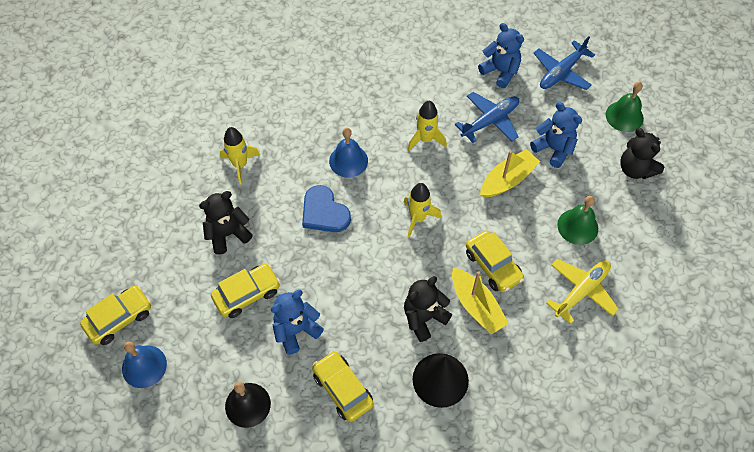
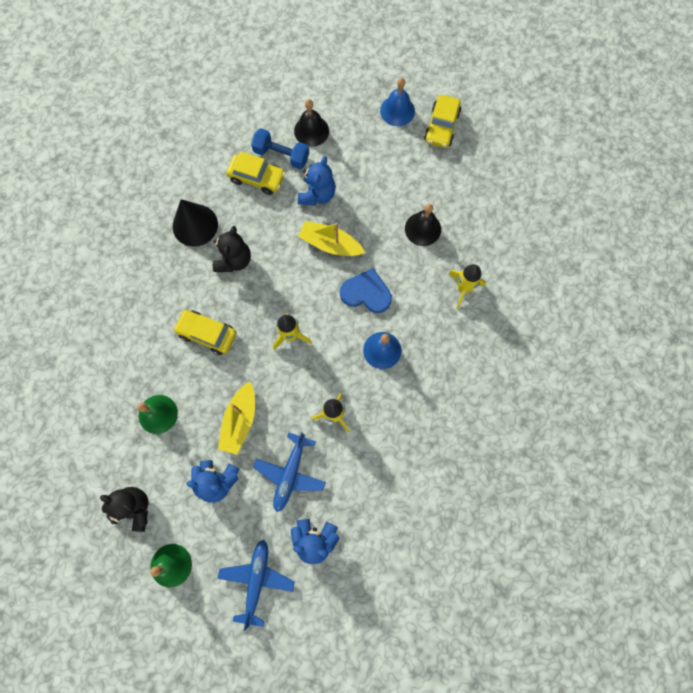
camera: 145 degrees right, 15 degrees up
(228, 234) = (423, 229): black teddy bear -> black bell
(247, 294) = (371, 196): yellow car -> none
(299, 398) = (281, 155): none -> blue dumbbell
(476, 306) = (201, 293): yellow boat -> yellow boat (330, 244)
(581, 291) = (127, 357): yellow plane -> none

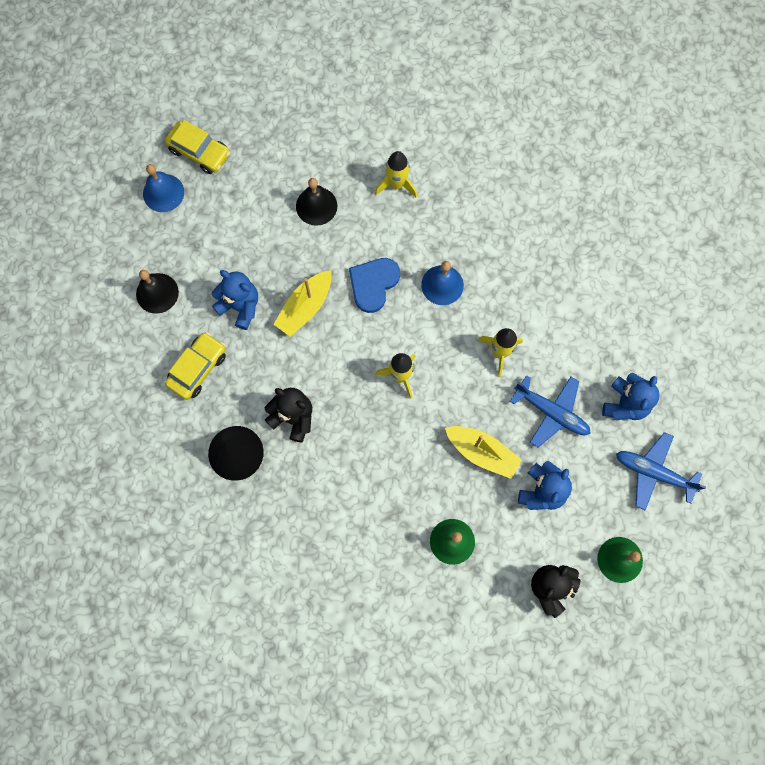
camera: 75 degrees left, 0 degrees up
(207, 334) = (373, 467): yellow car -> none
(281, 155) = (177, 334): blue dumbbell -> none

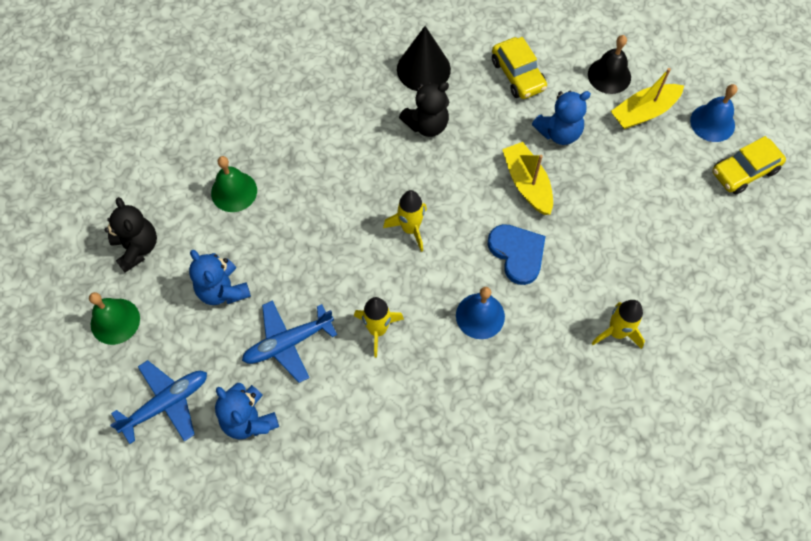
camera: 120 degrees right, 10 degrees down
(316, 206) = (631, 245): black bell -> none
(482, 452) = (293, 259): yellow boat -> yellow boat (644, 112)

